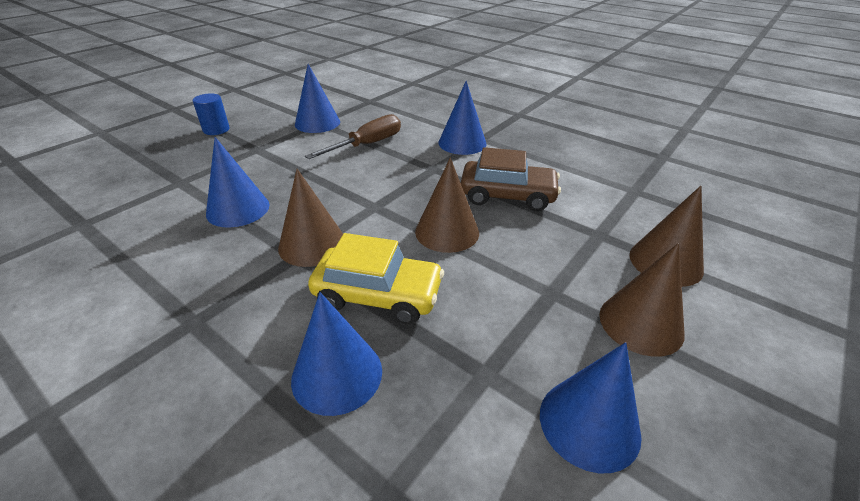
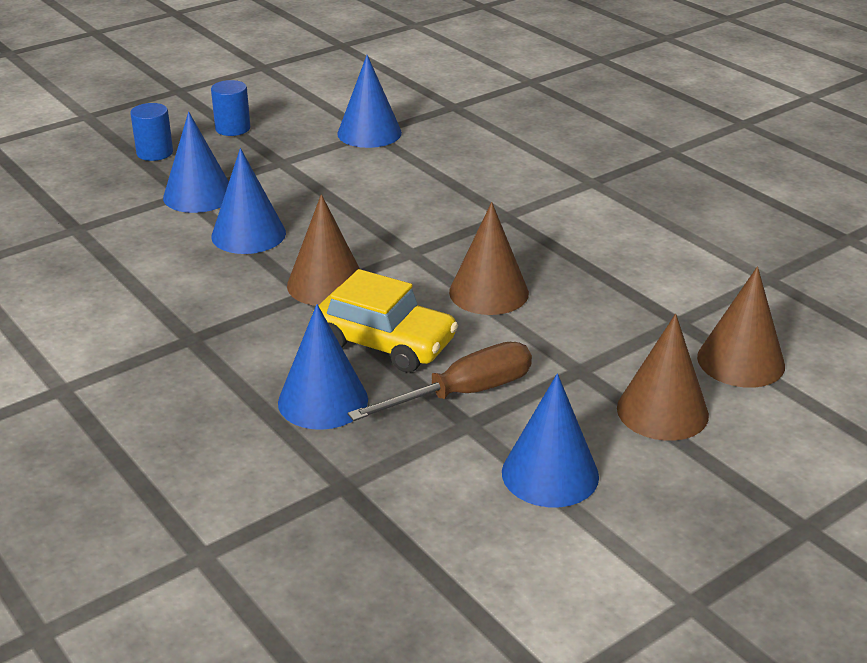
camera: 15 degrees right, 5 degrees down
(155, 153) = (155, 153): none -> blue cylinder
(367, 145) = (428, 172): brown screwdriver -> brown screwdriver (463, 393)
(462, 143) = (562, 185): blue cone -> blue cone (198, 195)
(507, 195) = (587, 261): brown car -> none

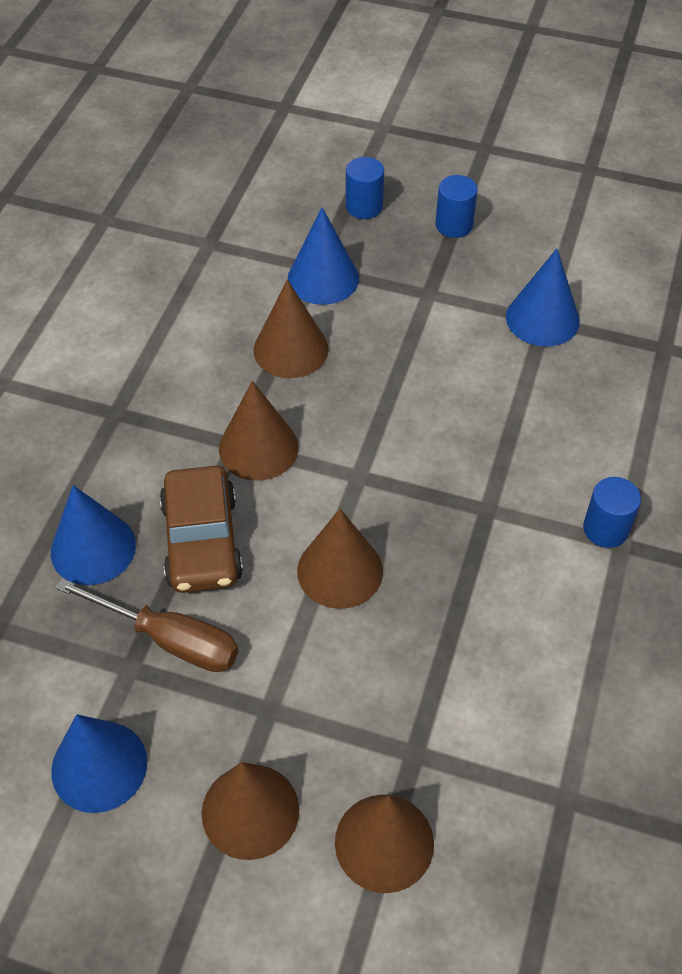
camera: 55 degrees right, 20 degrees up
(248, 234) = (291, 349): blue cone -> brown cone
(384, 343) = (202, 541): yellow car -> brown car
(574, 182) = (606, 529): none -> blue cylinder

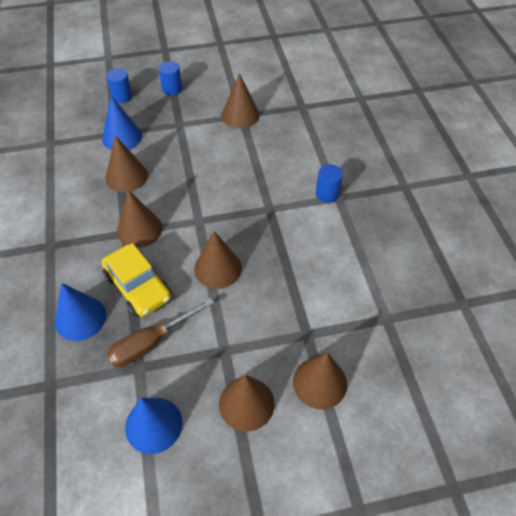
camera: 30 degrees left, 0 degrees up
(169, 639) = (151, 343): brown screwdriver -> brown screwdriver turned 150 degrees clockwise
(202, 541) = (138, 287): brown car -> yellow car
(542, 319) = (240, 115): blue cone -> brown cone

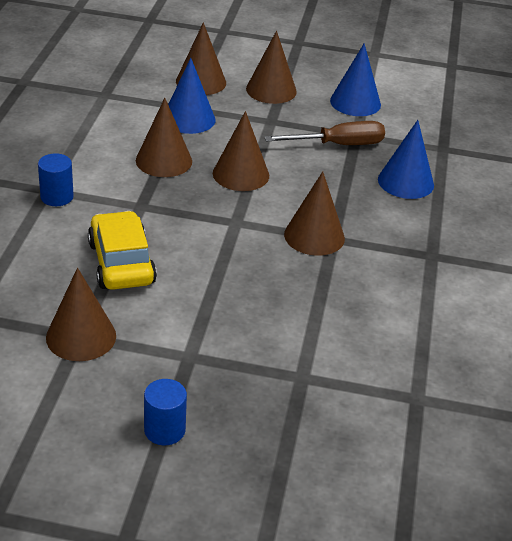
camera: 160 degrees left, 15 degrees down
(122, 96) = (265, 448): blue cylinder -> none
(122, 137) = (293, 366): blue cone -> blue cone (188, 119)
(126, 176) = (308, 303): brown cone -> brown cone (164, 161)
(138, 287) = (336, 186): yellow car -> yellow car (121, 263)

